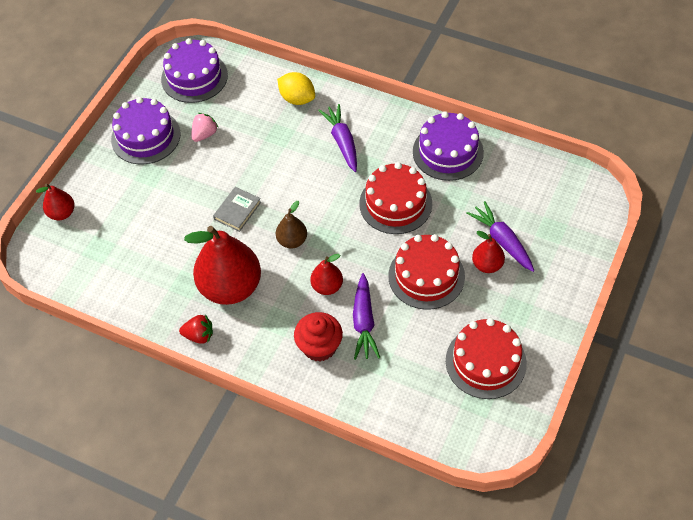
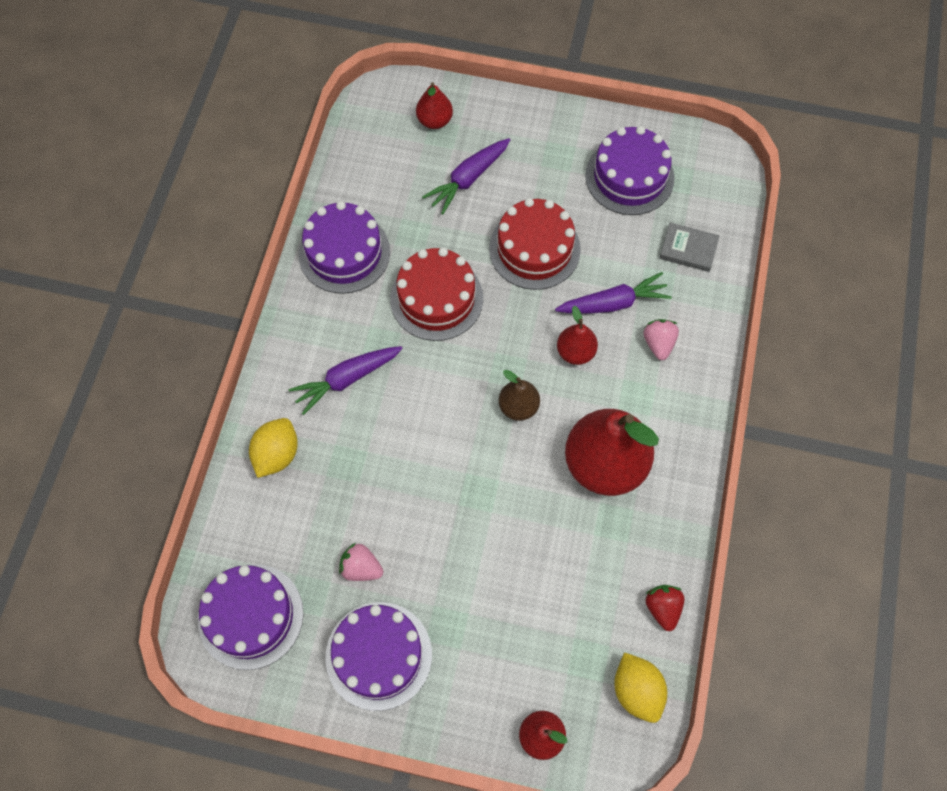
camera: 105 degrees left, 10 degrees up
(67, 272) = (637, 691): none -> yellow lemon
(199, 335) = (682, 484): red strawberry -> red strawberry (662, 608)
(237, 211) = (486, 486): grey book -> grey book (688, 249)
(319, 346) = (658, 344): red cupcake -> pink strawberry
(485, 362) = (629, 177): red cake -> purple cake
(487, 265) = (505, 190): red pear -> red pear (434, 121)

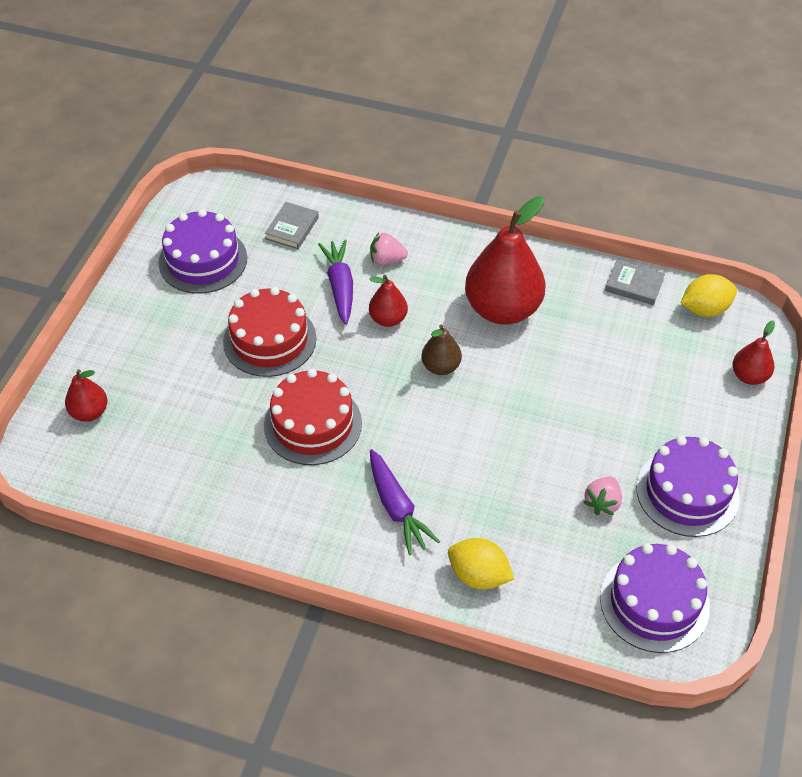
camera: 85 degrees left, 15 degrees down
(344, 253) = (242, 505): purple cake -> none
(468, 179) = (174, 388): purple carrot -> none
(662, 608) = (634, 285): red strawberry -> grey book

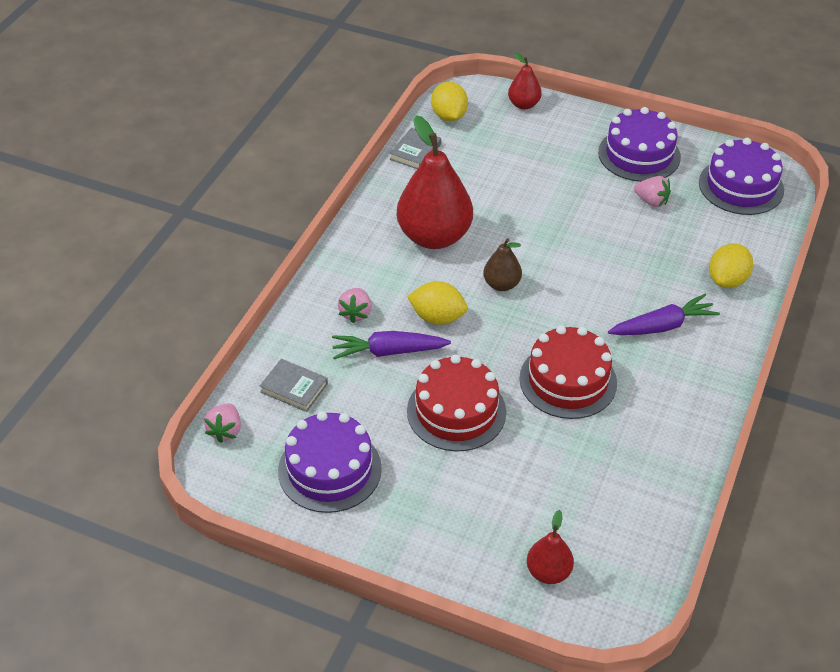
camera: 85 degrees left, 5 degrees down
(243, 193) = (225, 431): none -> pink strawberry
(388, 319) = (437, 317): red pear -> yellow lemon

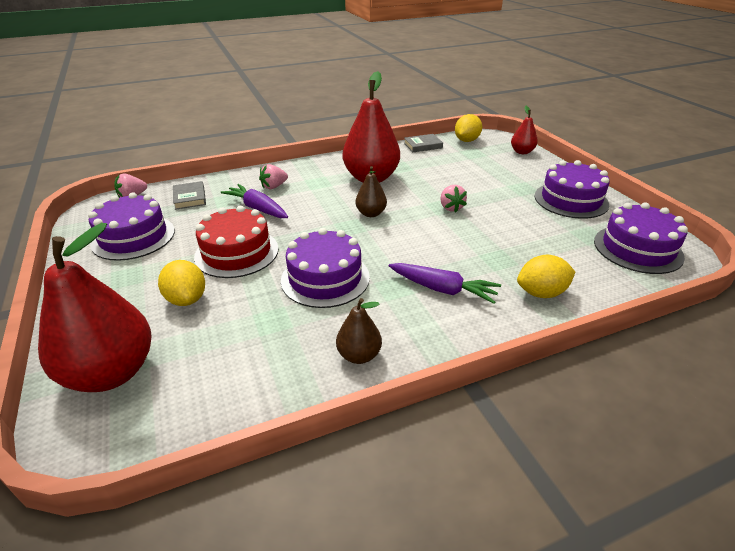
camera: 45 degrees right, 10 degrees down
(437, 317) = (309, 209): yellow lemon -> yellow lemon (187, 299)
(548, 572) = (111, 372): red pear -> red pear, size x2.04
(568, 380) = (325, 278): red cake -> purple cake
(651, 201) = (544, 224): pink strawberry -> pink strawberry (451, 208)
(683, 423) = (359, 355): none -> brown pear

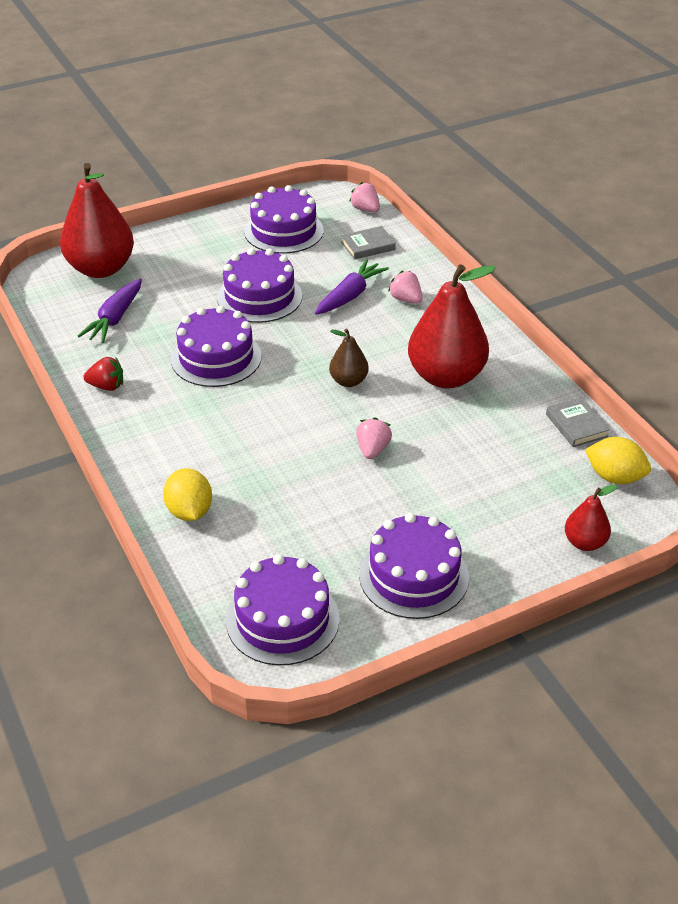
camera: 85 degrees right, 5 degrees up
(187, 299) = (185, 283): yellow lemon -> none
(236, 252) = (259, 297): red cake -> purple cake
(359, 355) = (107, 386): brown pear -> red strawberry
(443, 289) = (197, 438): purple carrot -> purple carrot (115, 319)
(451, 208) = (372, 449): pink strawberry -> pink strawberry turned 120 degrees clockwise

